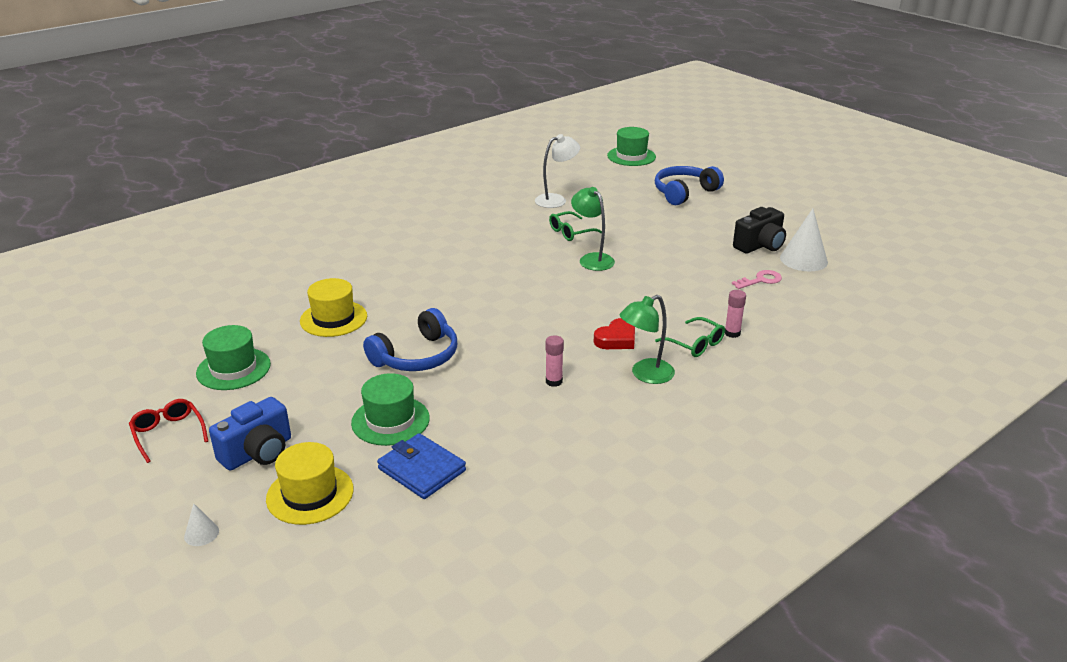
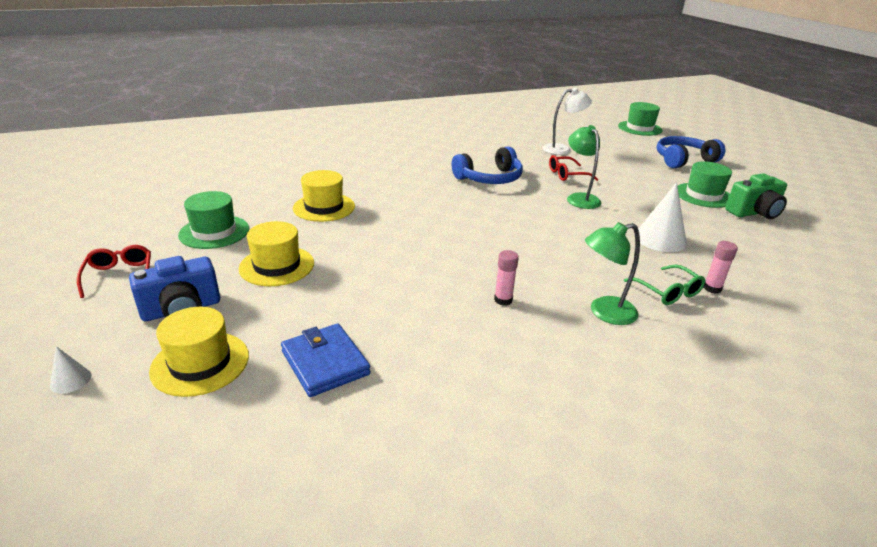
camera: 15 degrees right, 0 degrees up
(323, 391) = (277, 266): none -> yellow hat
(390, 420) = (322, 305): green hat -> green hat (703, 195)
(417, 356) = (379, 251): blue headphones -> blue headphones (489, 178)
(571, 232) = (567, 175): green glasses -> red glasses
(616, 339) = (583, 271): red heart -> none
(760, 245) = (754, 213): black camera -> green camera
(760, 280) = (751, 243): pink key -> none
(803, 260) = (801, 232): white cone -> white cone (660, 239)

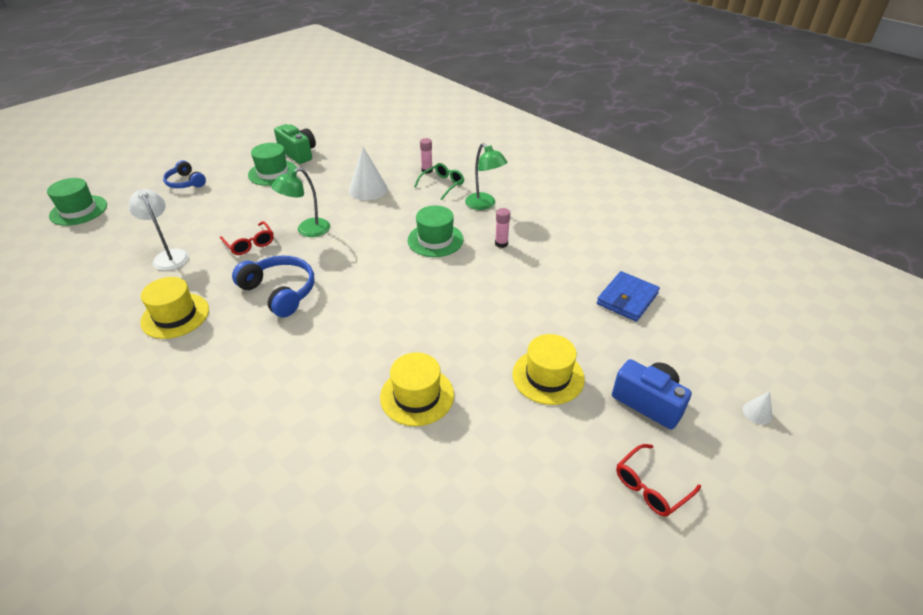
camera: 110 degrees left, 10 degrees up
(200, 363) = (681, 355): yellow hat -> yellow hat (175, 315)
(214, 232) = (526, 463): green hat -> green hat (435, 240)
(683, 160) = (185, 182): blue headphones -> blue headphones, size x0.65

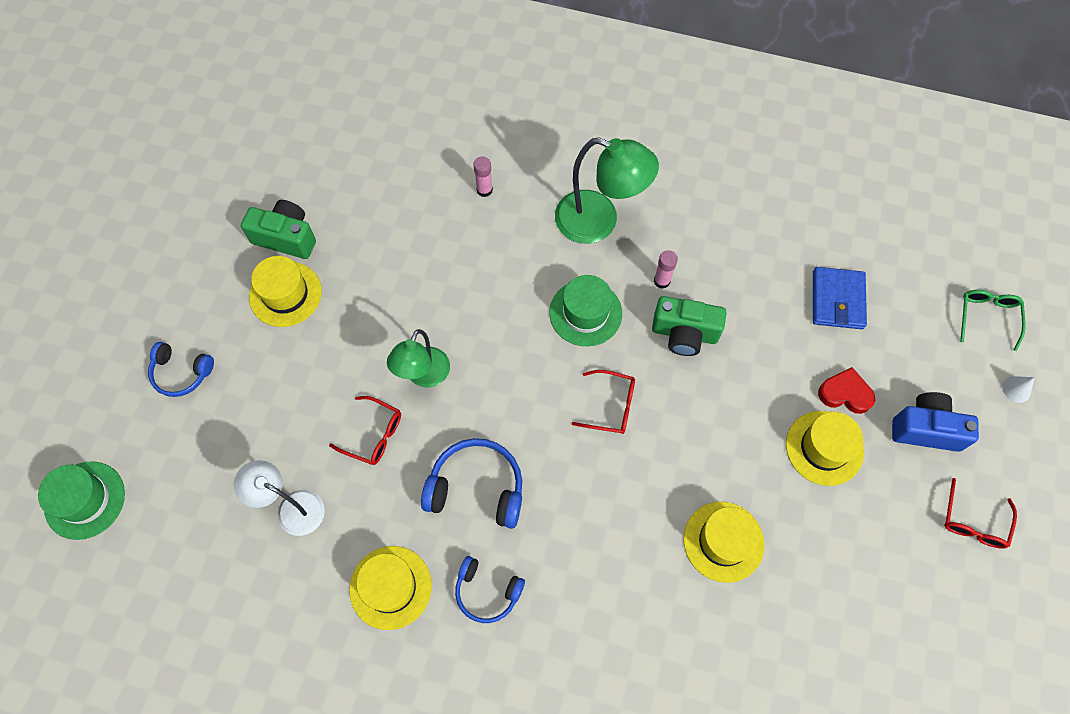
camera: 30 degrees left, 25 degrees up
(227, 345) = (487, 592): none -> blue headphones
(273, 173) = (285, 294): green hat -> yellow hat
(368, 189) = (438, 264): white cone -> none
(407, 288) = (611, 406): none -> red glasses
(442, 185) = (523, 209): green glasses -> green glasses (987, 317)
(484, 205) = (599, 222): green lamp -> green lamp, size x1.52
(493, 273) = (684, 333): none -> green camera
(592, 352) = (845, 393): none -> red heart

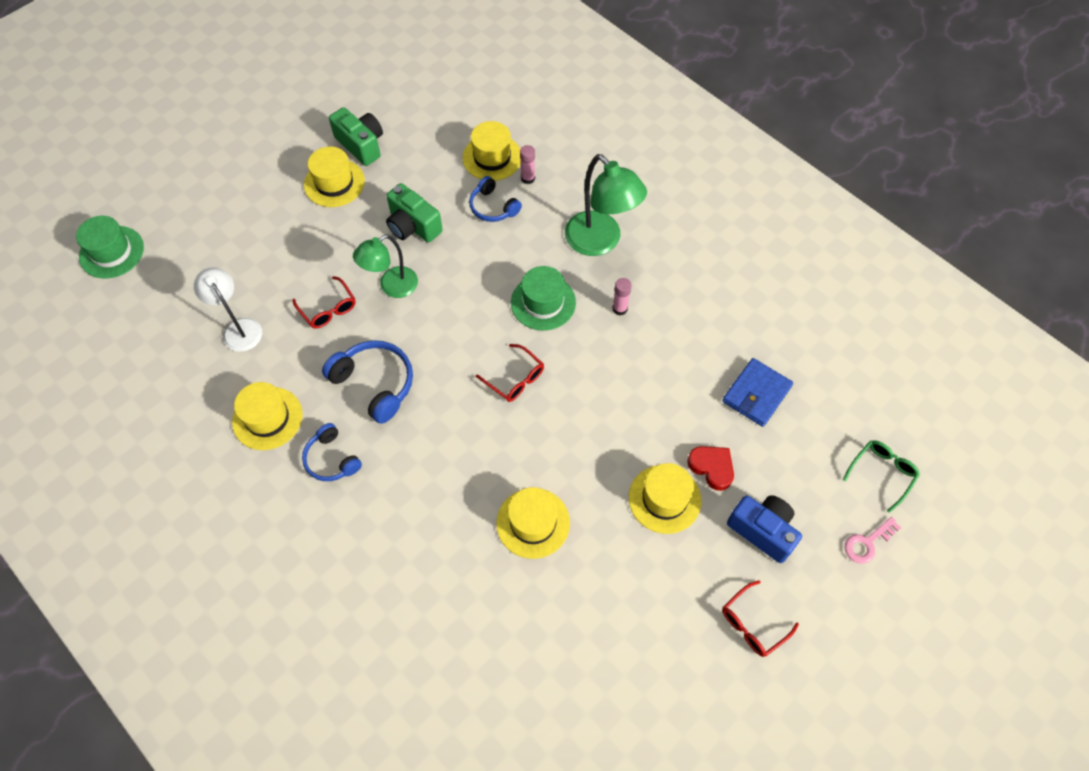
camera: 30 degrees right, 5 degrees down
(181, 373) = (229, 201): blue headphones -> blue headphones (493, 207)
(433, 185) = (492, 157): none -> yellow hat
(684, 333) = (610, 356): green camera -> green camera (413, 226)
(1016, 389) = (867, 543): white cone -> pink key

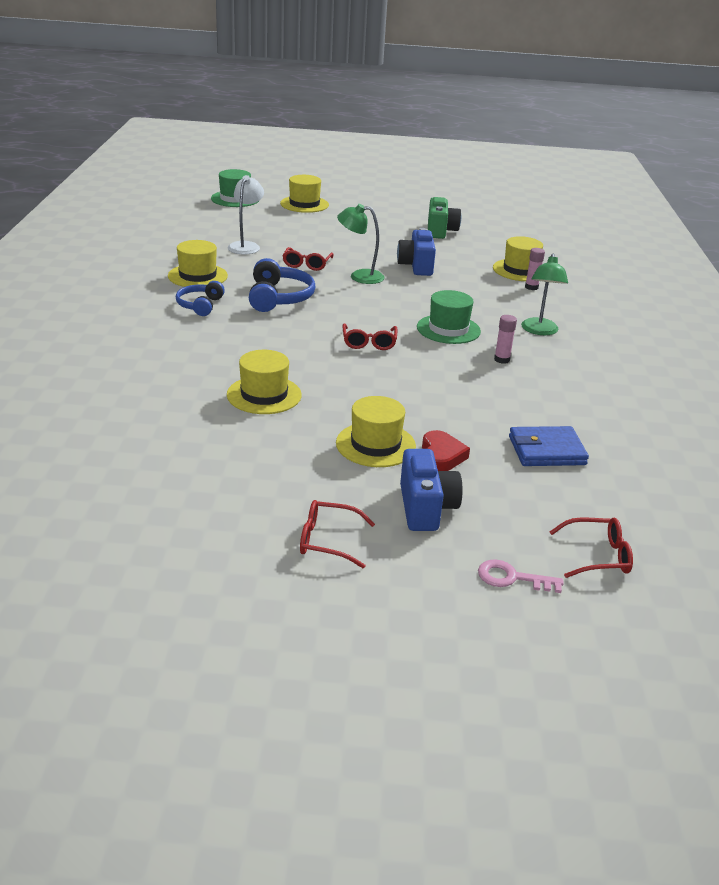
camera: 45 degrees right, 30 degrees down
(334, 183) = (398, 234): yellow hat -> yellow hat (304, 204)
(413, 226) = (416, 266): green camera -> blue camera
(493, 207) = (484, 284): blue headphones -> none
(600, 242) = (539, 331): green lamp -> green lamp, size x0.66
(882, 473) = (597, 556): green glasses -> red glasses

